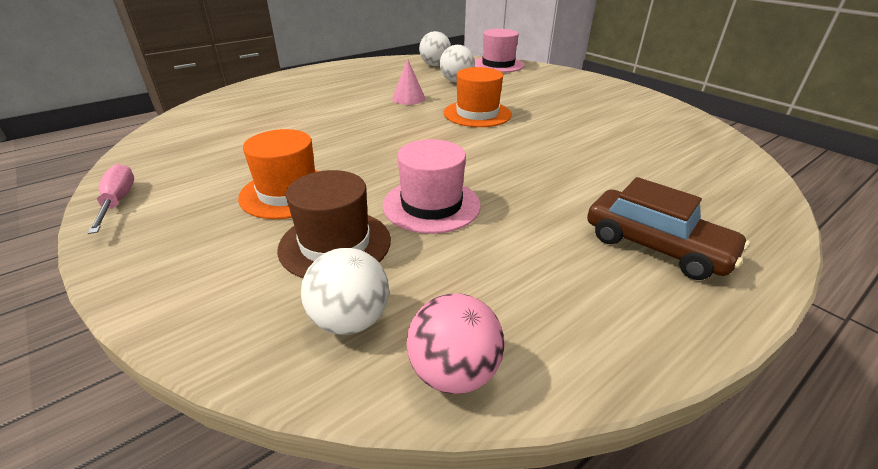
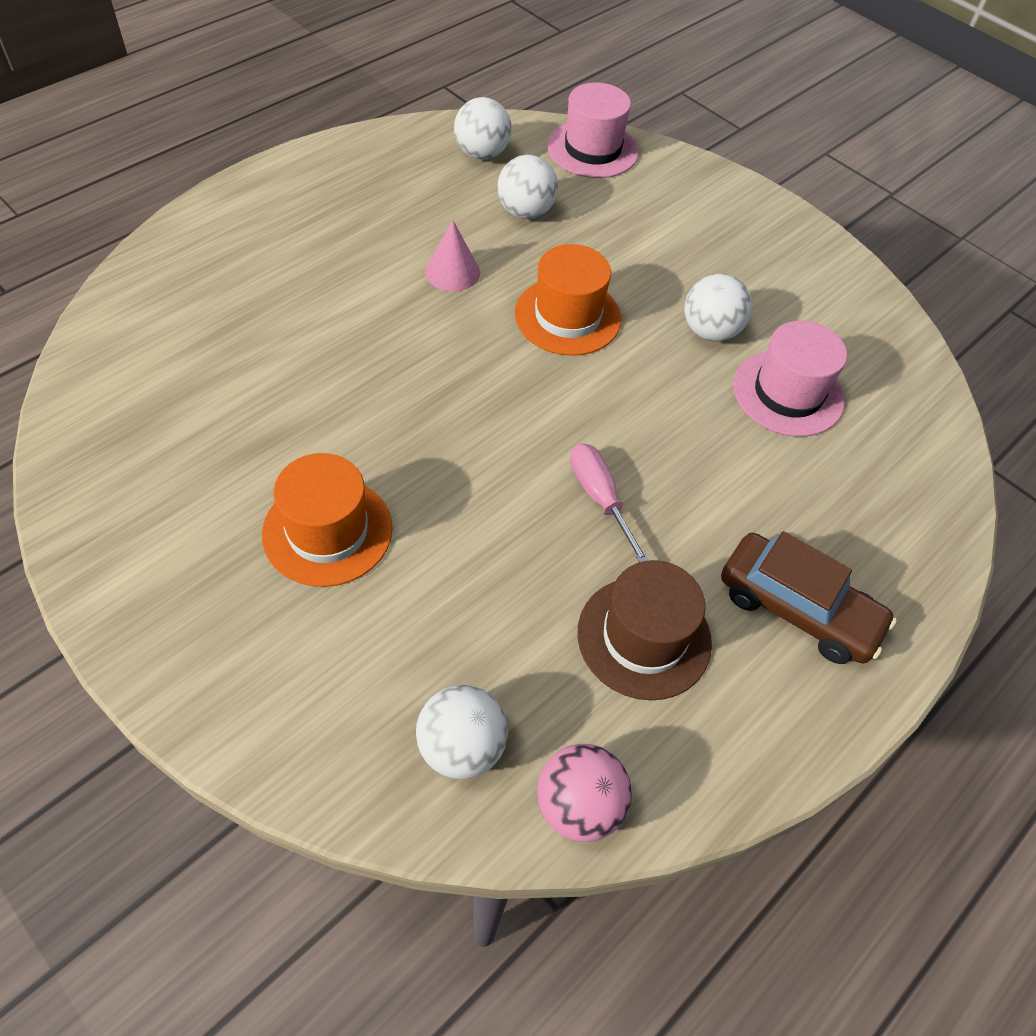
camera: 10 degrees left, 20 degrees up
(118, 202) = (98, 563): pink screwdriver -> pink screwdriver (600, 499)
(335, 244) = (416, 628): brown hat -> brown hat (644, 637)
(431, 205) = (524, 546): pink hat -> pink hat (788, 393)
(570, 121) = (710, 331): none -> white ball

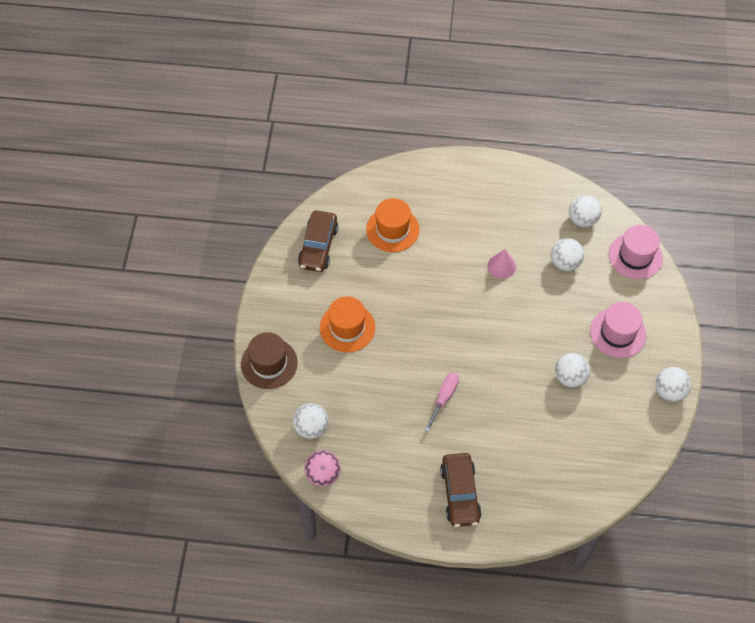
camera: 55 degrees right, 5 degrees up
(130, 454) = (318, 246): none -> brown car
(567, 316) = (522, 322): orange hat -> orange hat (392, 229)
(644, 637) = (400, 452): brown hat -> brown hat (269, 363)
(788, 393) = (565, 427): pink hat -> pink hat (617, 333)
(826, 256) = (669, 391): none -> white ball

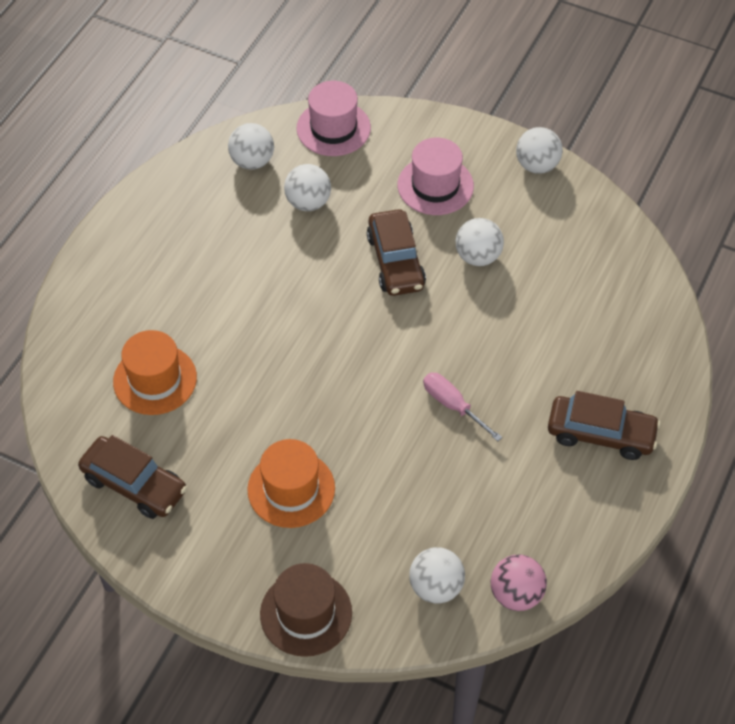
camera: 70 degrees left, 5 degrees down
(501, 266) = (279, 272): pink cone -> none
(541, 329) = (396, 261): none -> brown car

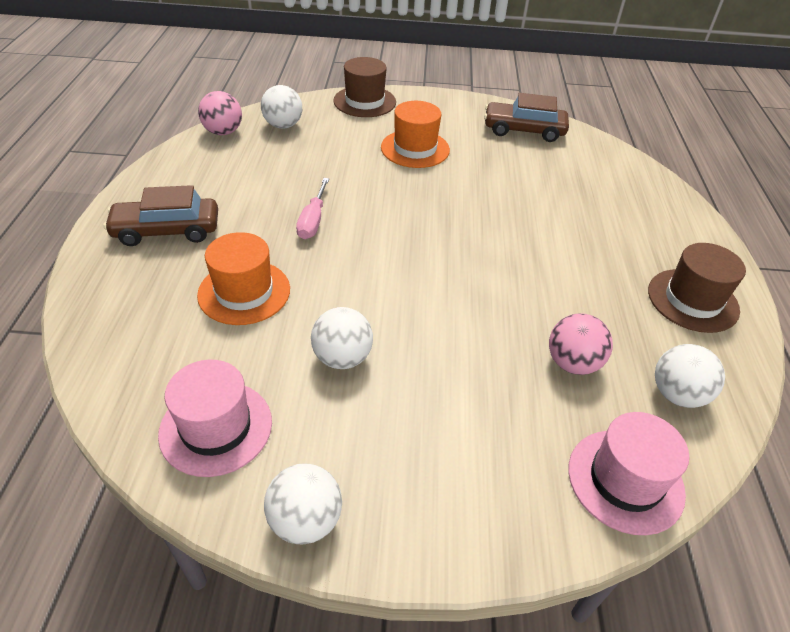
camera: 155 degrees right, 10 degrees down
(155, 379) = (569, 183): orange hat -> orange hat (244, 292)
(166, 220) = (692, 300): none -> brown hat
(308, 202) = (572, 363): white ball -> pink ball
(396, 261) = (432, 326): brown car -> none
(435, 186) = (437, 435): pink hat -> pink hat (216, 427)
(453, 405) = (313, 220): pink screwdriver -> pink screwdriver turned 75 degrees clockwise

